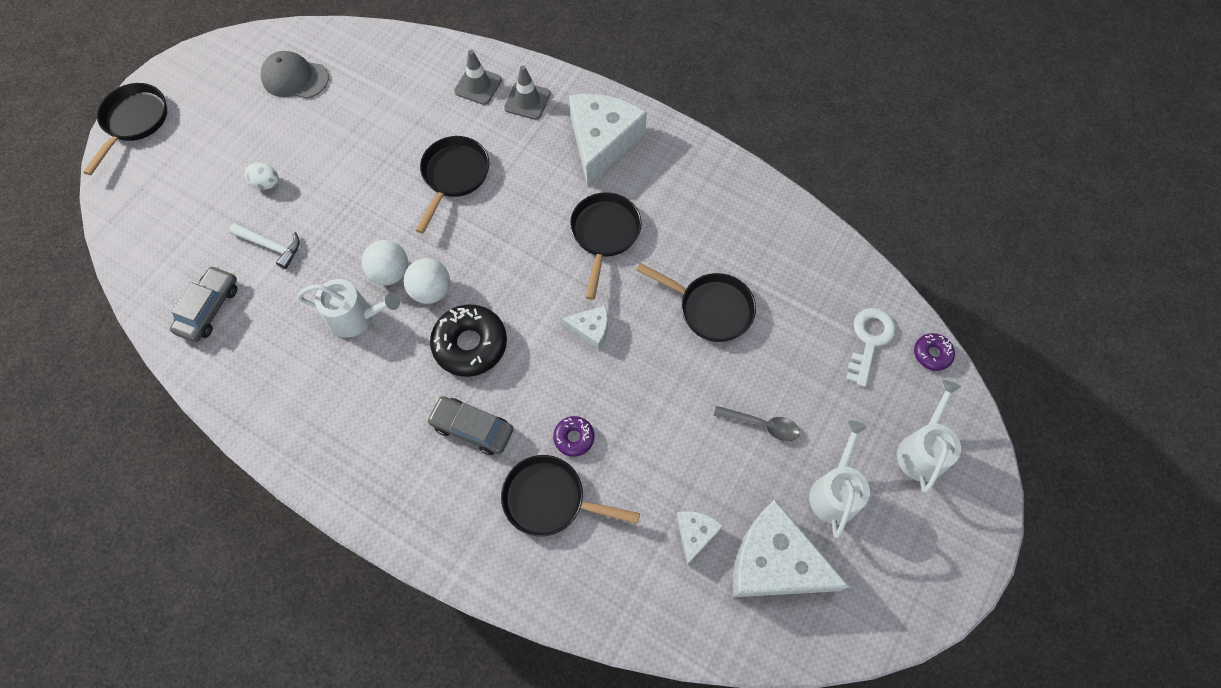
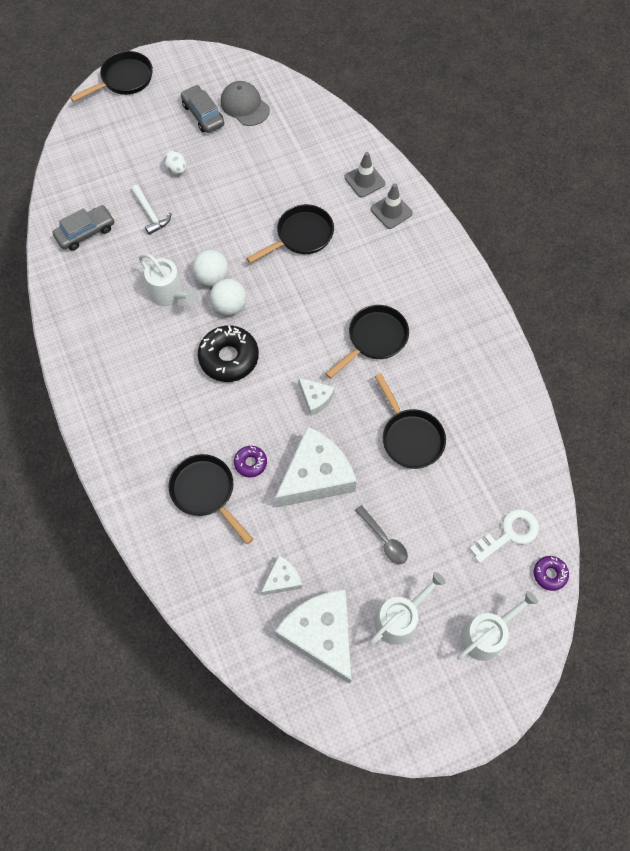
camera: 35 degrees right, 0 degrees up
(472, 428) = (190, 413): grey car -> grey car (203, 115)
(602, 142) = (422, 272): white cheese -> white cheese (316, 476)

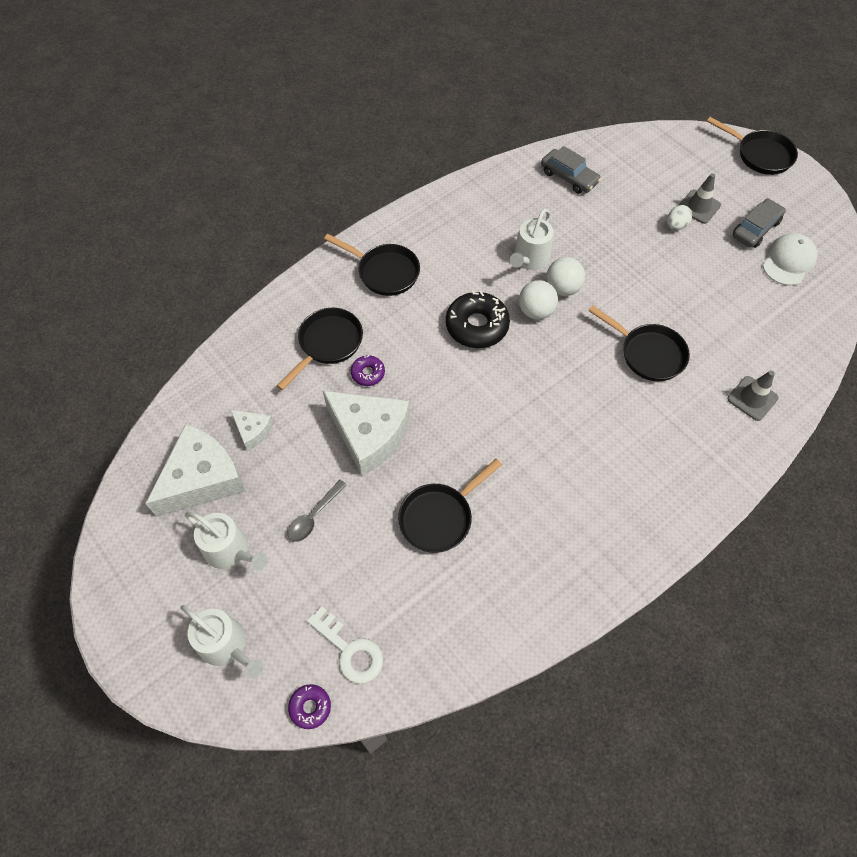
camera: 75 degrees right, 5 degrees down
(150, 214) = (613, 219): white hammer -> none
(245, 106) = (788, 261): grey cap -> white cap
(315, 398) = (457, 414): white cheese -> none
(374, 339) = (548, 454): black pan -> black pan (384, 272)
(391, 211) = (724, 435): grey traffic cone -> grey traffic cone (698, 207)

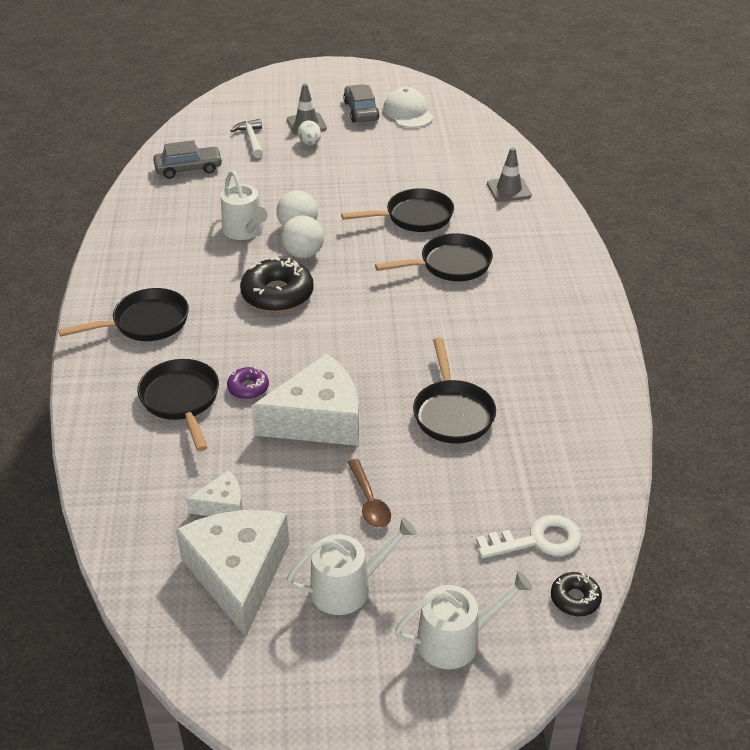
camera: 55 degrees left, 20 degrees down
(310, 707) = (575, 599): purple donut -> black donut
(314, 516) = (369, 501): grey spoon -> brown spoon
(642, 188) = (251, 140): none -> white hammer
(760, 155) = (296, 74): black pan -> black pan (450, 265)

